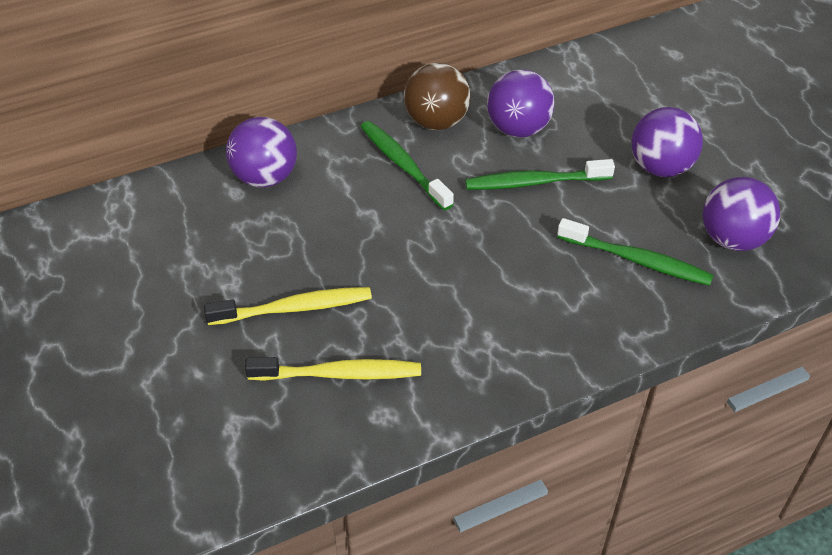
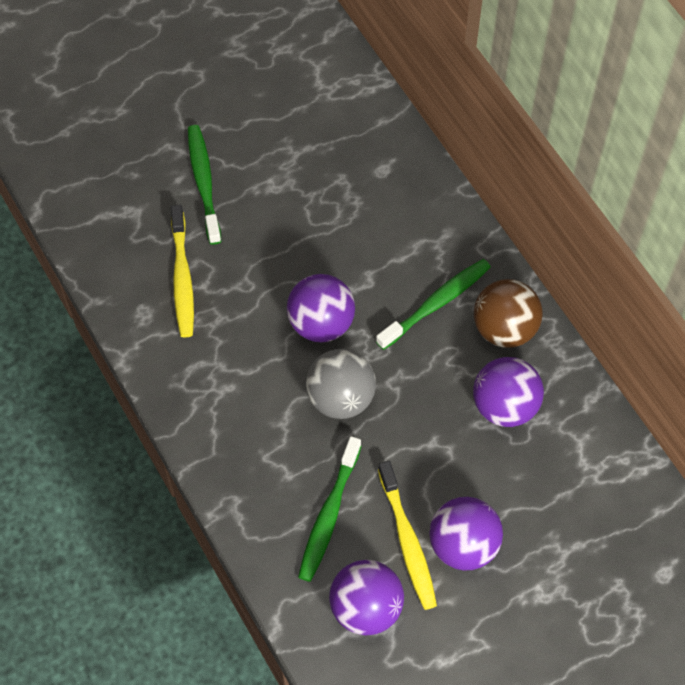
camera: 85 degrees right, 15 degrees up
(265, 177) = (404, 190): purple ball -> purple ball (321, 323)
(294, 308) = (249, 236): yellow toothbrush -> yellow toothbrush (407, 541)
(505, 243) = (340, 397): none -> grey ball
(535, 182) = (426, 423): green toothbrush -> green toothbrush (204, 183)

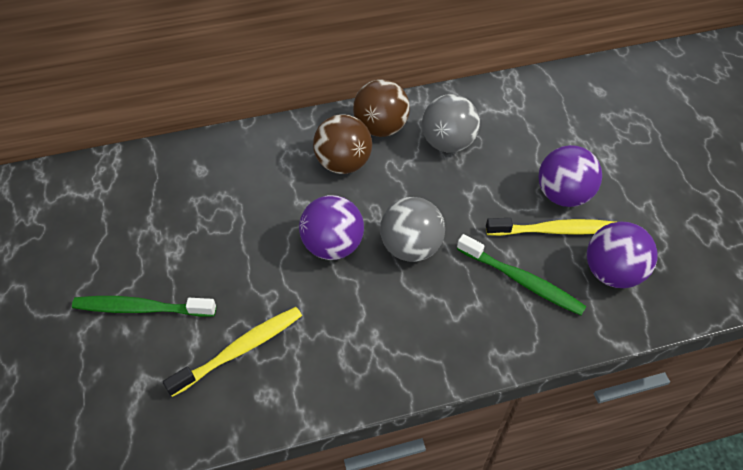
camera: 75 degrees left, 10 degrees down
(182, 278) = (240, 350): yellow toothbrush -> yellow toothbrush turned 45 degrees counterclockwise
(436, 303) = (343, 164): green toothbrush -> brown ball
(505, 405) = (448, 143): purple ball -> grey ball

